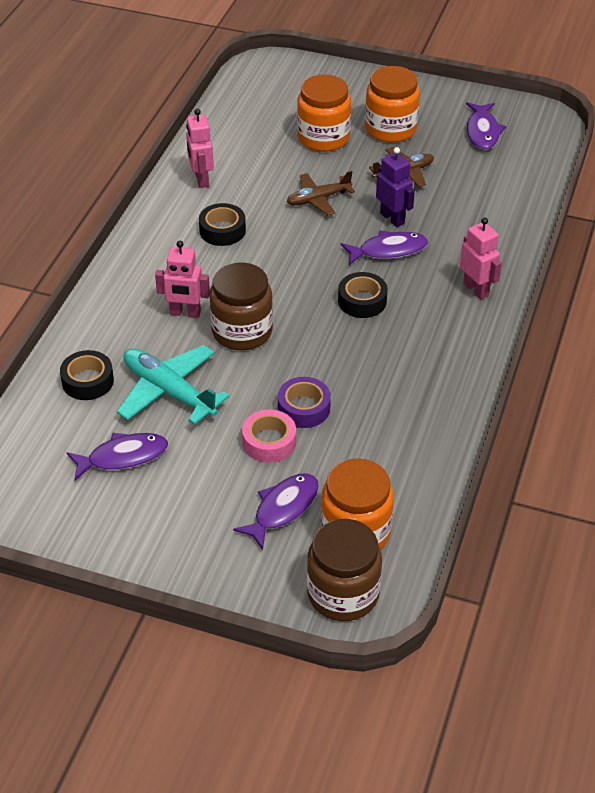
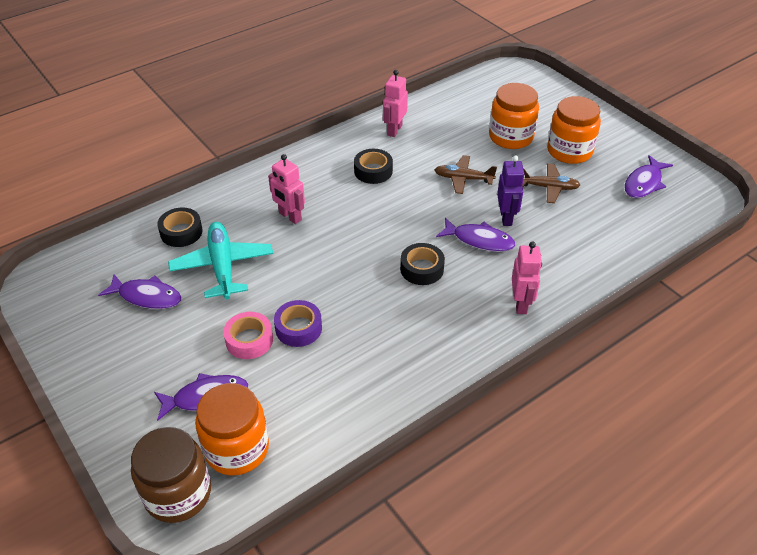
camera: 35 degrees right, 0 degrees up
(242, 331) = (314, 248): brown jar -> none

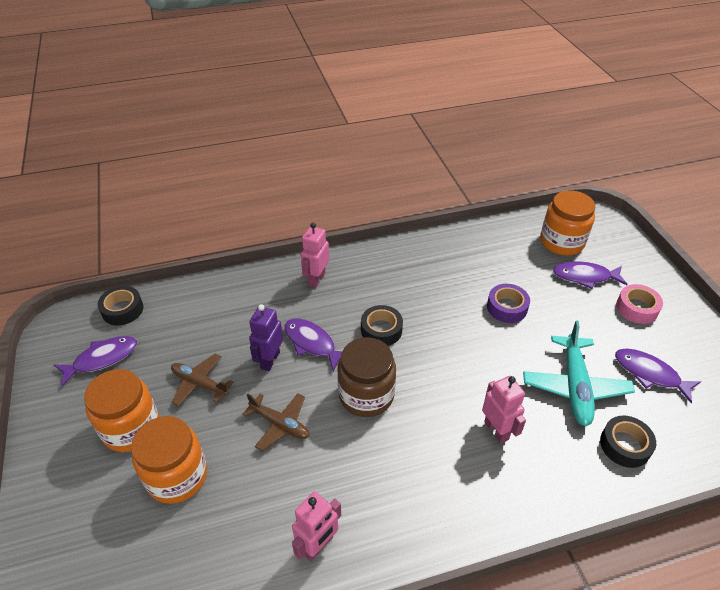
camera: 160 degrees left, 0 degrees up
(178, 493) = (600, 229): brown jar -> brown jar (366, 395)
(249, 340) = (550, 309): pink tape -> pink tape (636, 308)
(373, 171) = (378, 472): black tape -> black tape (122, 310)

